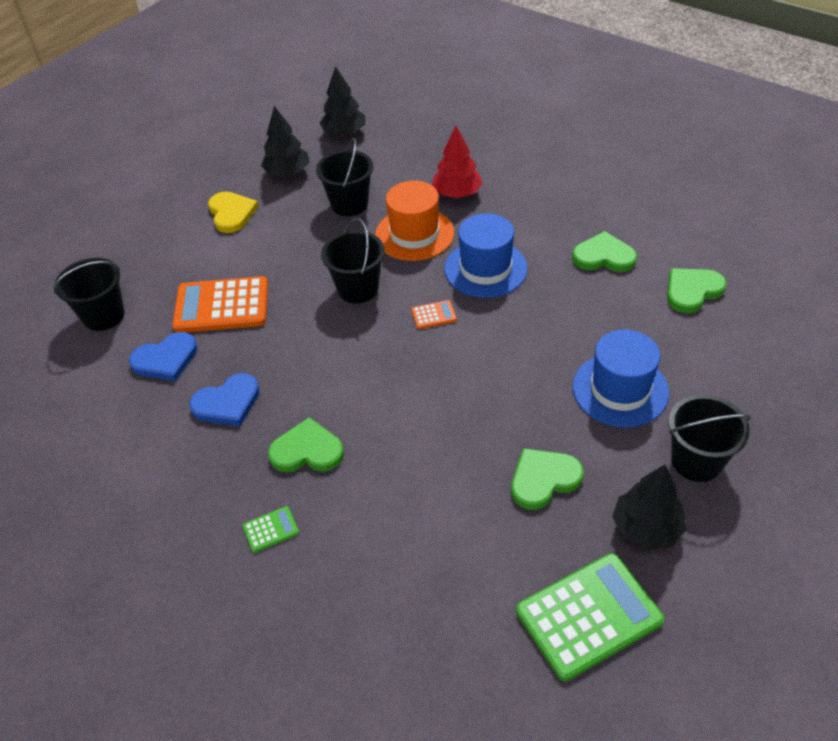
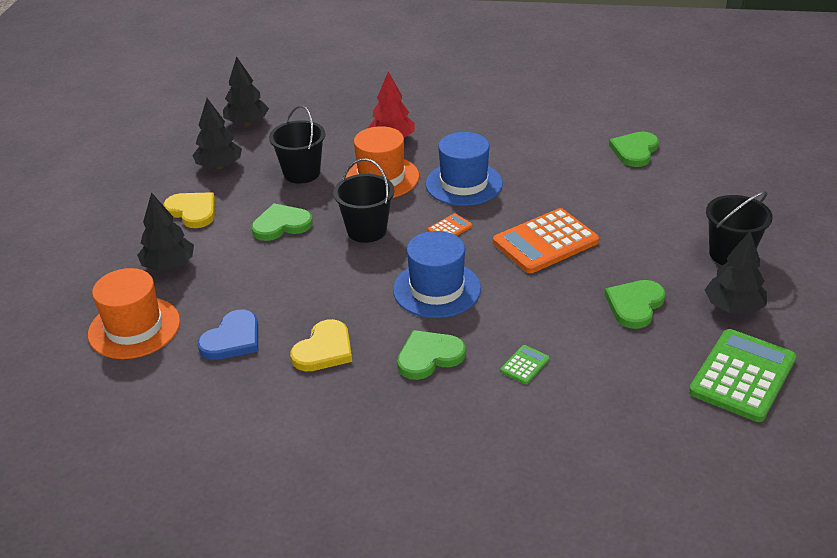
camera: 30 degrees left, 10 degrees down
(104, 316) = (134, 328): black bucket -> orange hat
(174, 263) = (169, 265): none -> black tree
(222, 306) = (250, 282): orange calculator -> orange calculator (545, 242)
(227, 403) = (324, 349): blue heart -> yellow heart
(271, 530) = (449, 422): green calculator -> green calculator (524, 365)
(603, 256) = (550, 148): green heart -> green heart (281, 225)
(620, 390) = (639, 229): blue hat -> blue hat (436, 289)

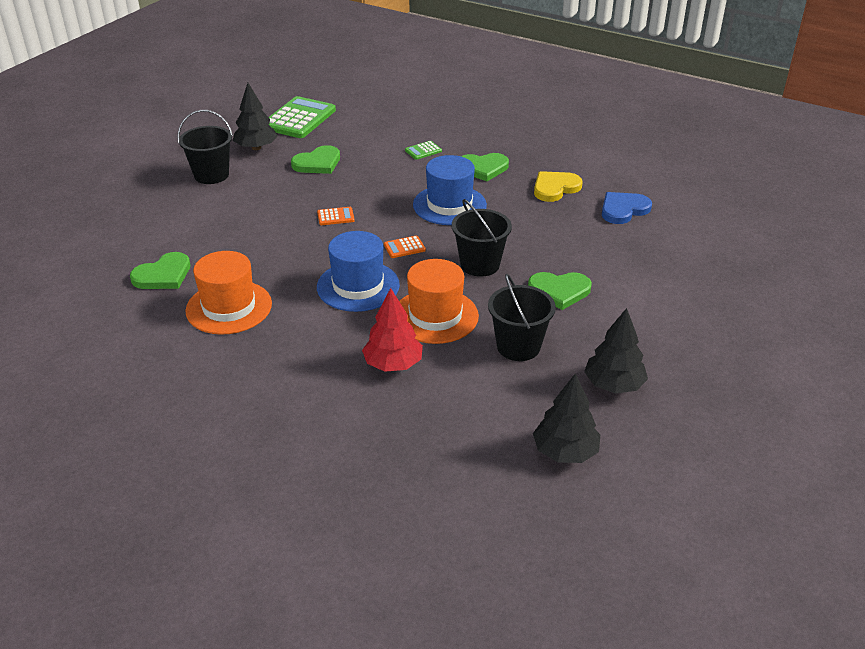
camera: 160 degrees left, 0 degrees up
(134, 328) = (704, 235): orange hat -> orange hat (229, 307)
(169, 265) = (676, 279): black tree -> none
(192, 211) = (650, 331): yellow heart -> none
(545, 242) = (335, 217): orange calculator -> orange calculator, size x0.44
(742, 376) = (299, 119): green calculator -> green calculator turned 150 degrees clockwise

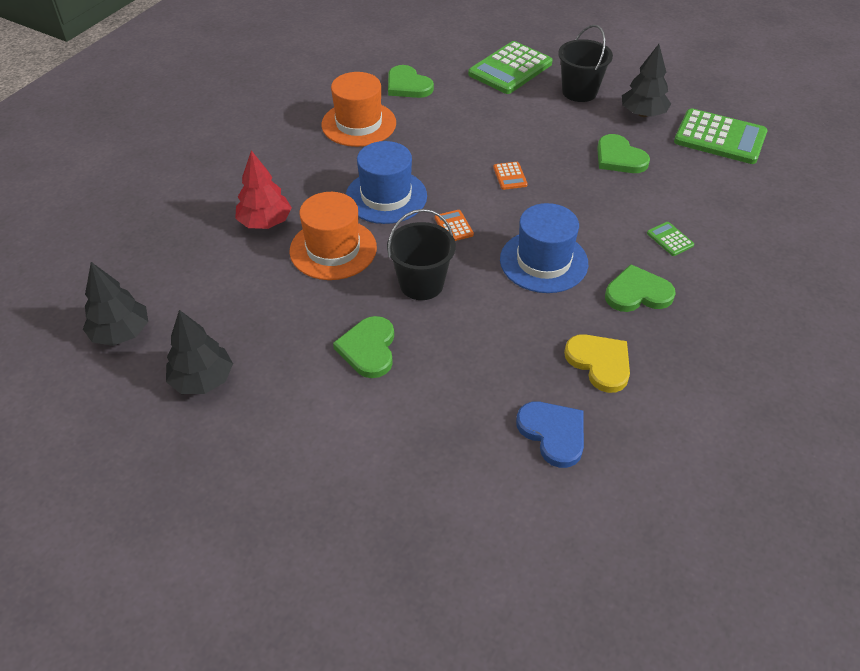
camera: 90 degrees right, 10 degrees up
(156, 210) = (510, 69): none -> green calculator
(483, 168) = (637, 293): green heart -> green heart turned 90 degrees clockwise
(518, 346) = (276, 309): black bucket -> none

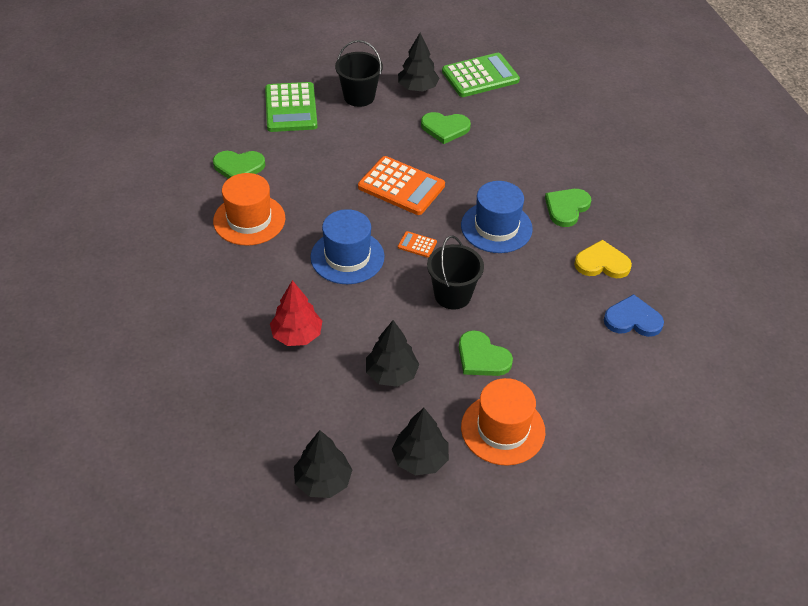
camera: 50 degrees left, 0 degrees up
(283, 302) = (391, 374): none -> black tree
(333, 249) = (369, 317): orange hat -> orange hat (503, 429)
(510, 176) = (401, 186): orange calculator -> orange calculator, size x2.28
(670, 239) = (539, 162): green calculator -> none

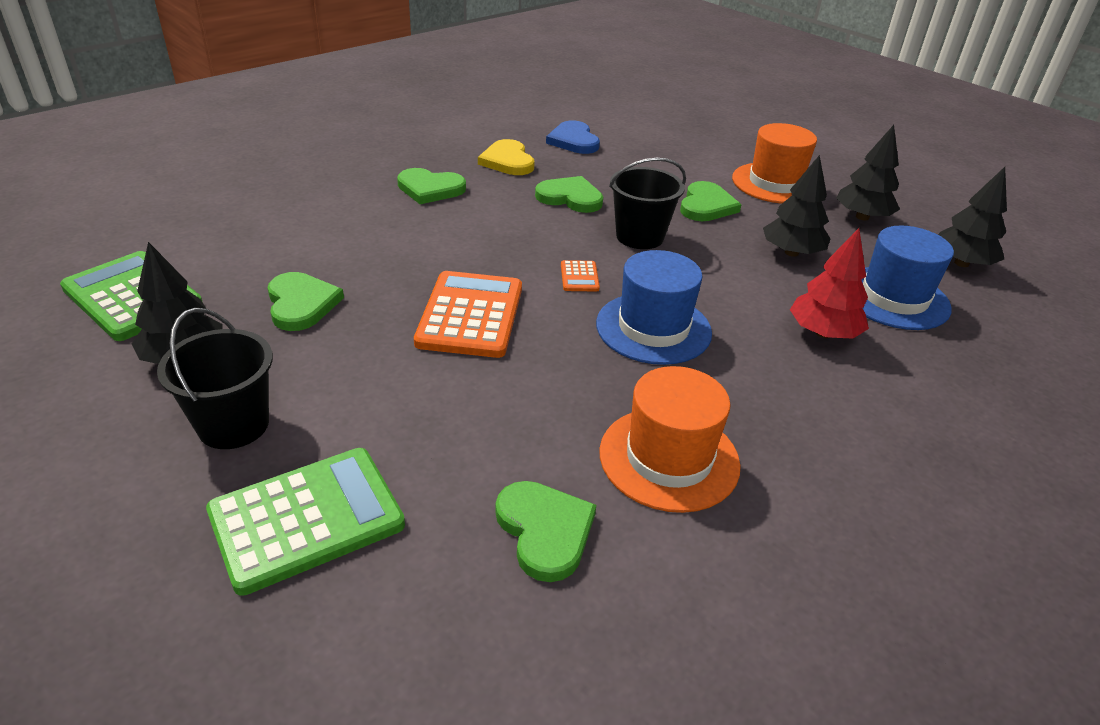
camera: 115 degrees left, 10 degrees down
(496, 227) = (499, 227): blue hat -> blue hat (894, 298)
(526, 279) = (570, 197): none -> green heart

